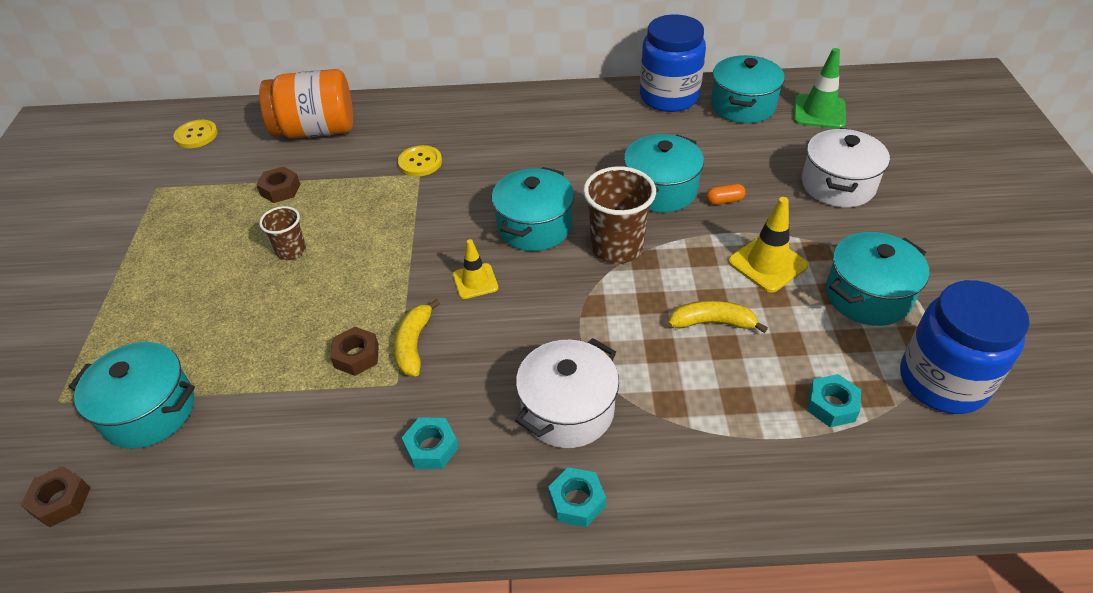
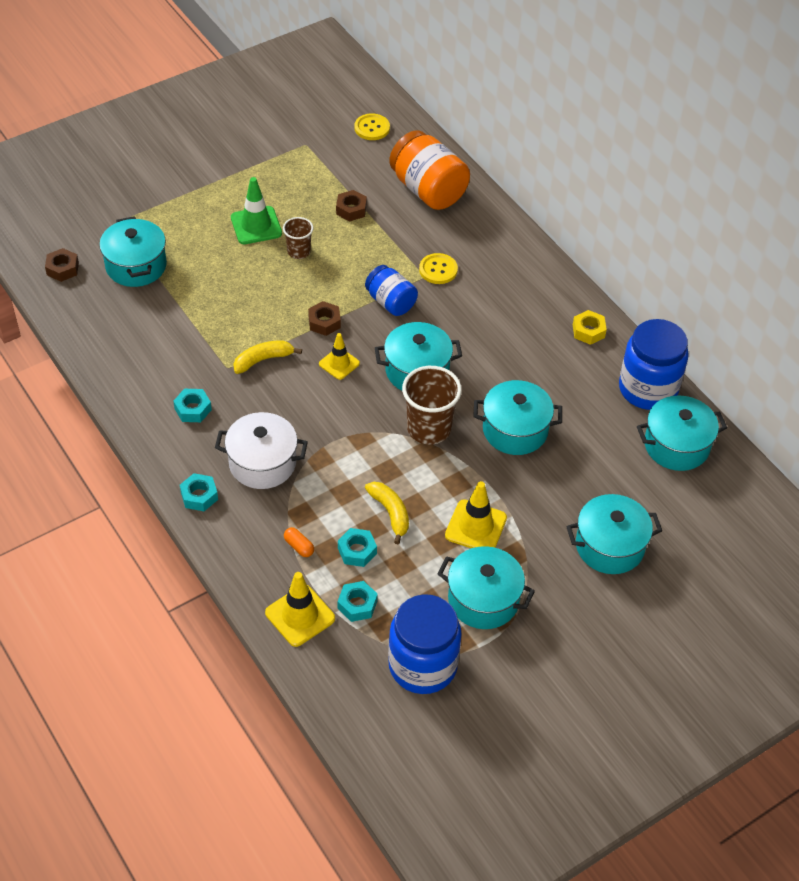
camera: 55 degrees right, 5 degrees up
(356, 356) = (235, 336): brown nut -> brown nut (324, 322)
(429, 210) = (391, 302): none -> blue jar
(578, 103) = (588, 331): none -> yellow nut
(724, 201) = (532, 476): orange capsule -> orange capsule (299, 546)
(751, 373) = (357, 551): none -> turquoise nut
(819, 112) = (710, 504): green traffic cone -> green traffic cone (256, 225)
(826, 470) = (300, 616): none -> yellow traffic cone
(838, 185) = (609, 546): white pot -> turquoise pot

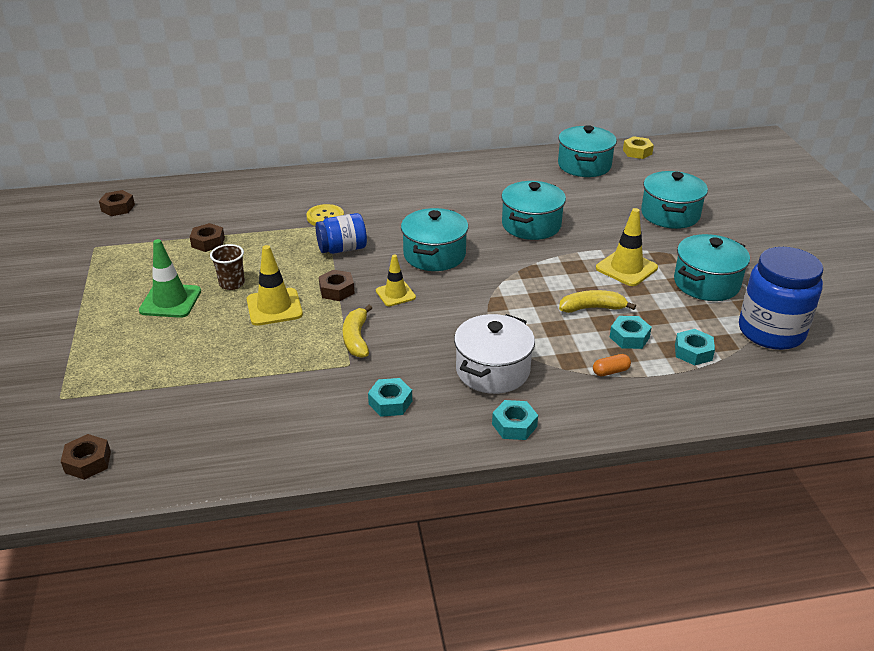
camera: 65 degrees left, 15 degrees down
(136, 266) = (143, 398): turquoise pot -> none
(300, 616) = (697, 391): yellow traffic cone -> yellow traffic cone (274, 307)
(372, 128) = (118, 208): yellow button -> brown nut
(428, 190) = (226, 199): orange jar -> none
(429, 428) = (505, 265): brown cup -> none
(588, 331) = (448, 170): yellow nut -> yellow nut (637, 152)
(648, 389) = (523, 162): blue jar -> none

